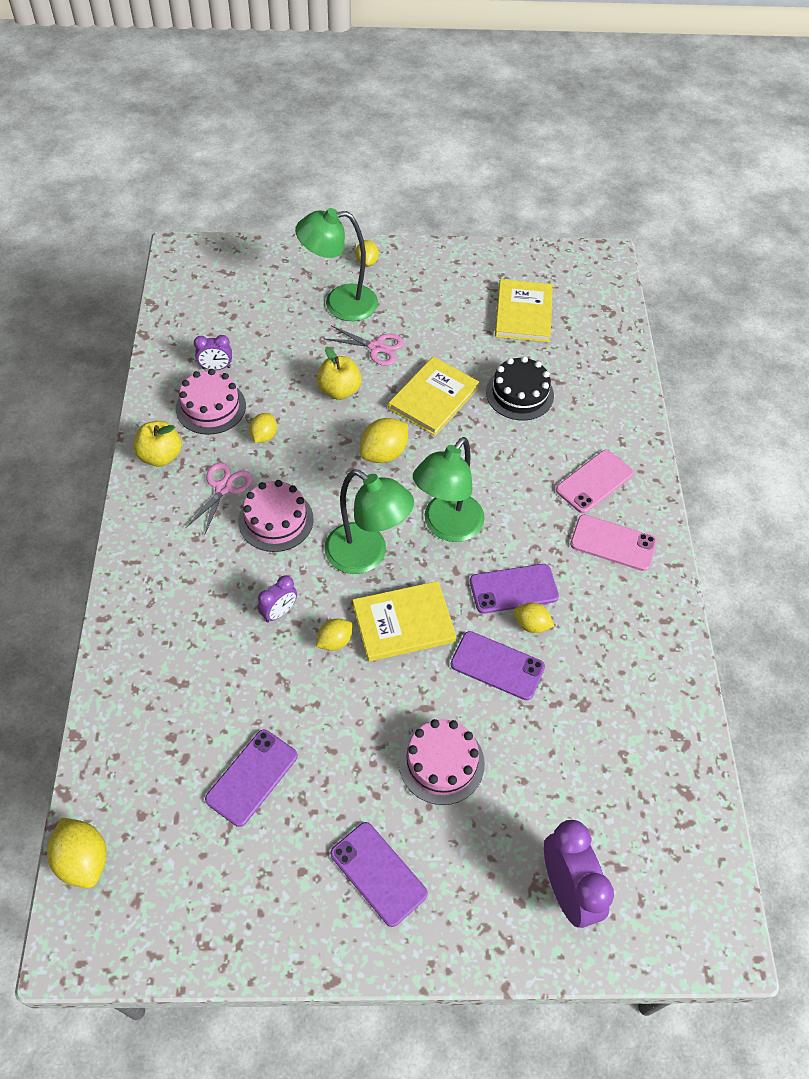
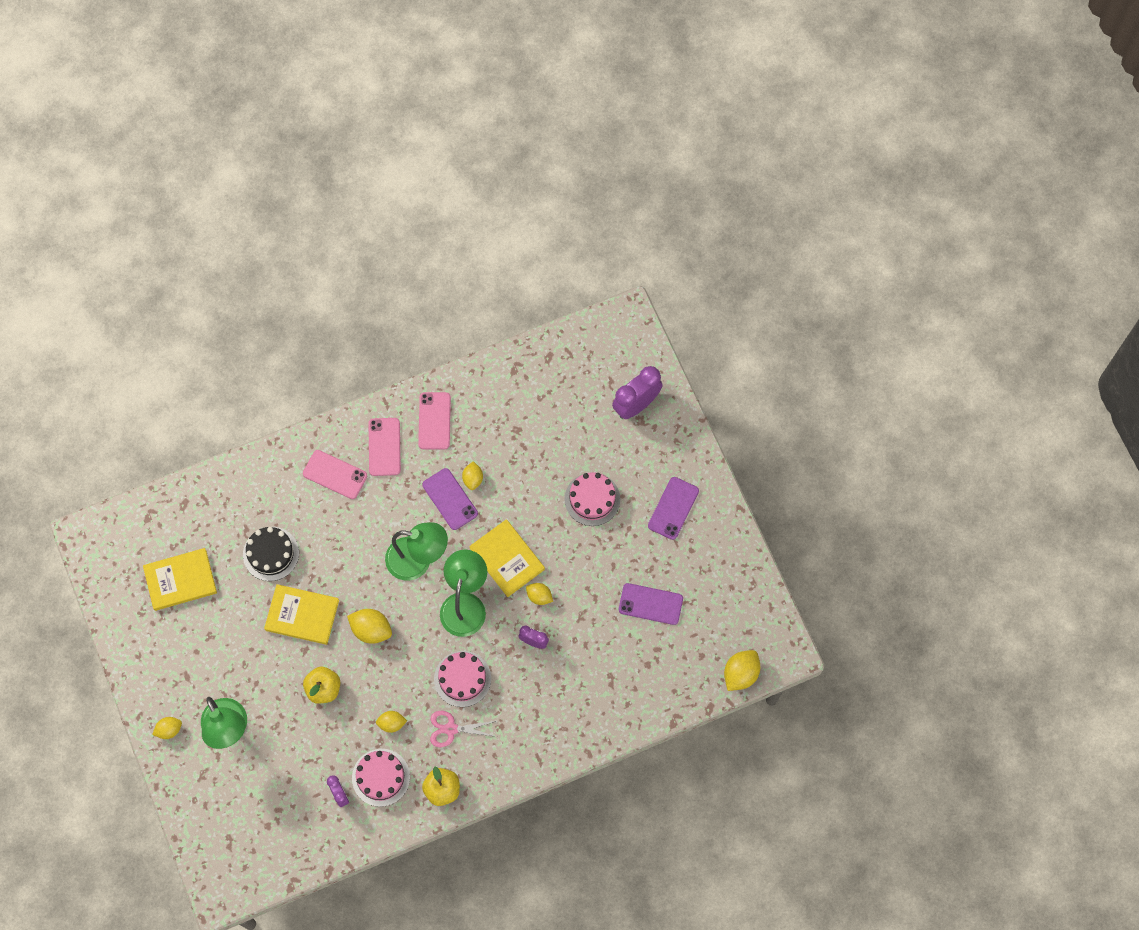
camera: 110 degrees left, 15 degrees up
(376, 348) = (266, 679): pink scissors -> none
(497, 666) = (512, 489): purple phone -> none
(631, 610) = (434, 421): none -> pink phone

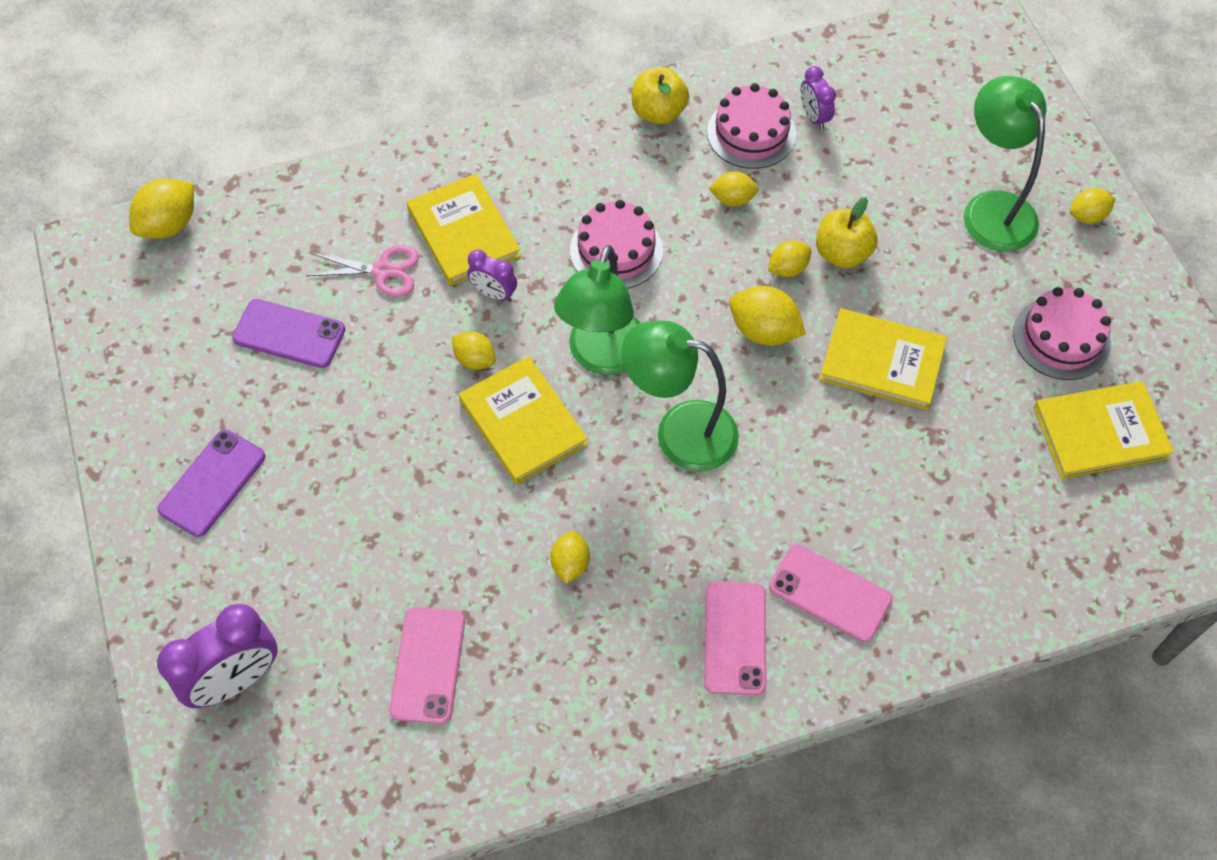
camera: 175 degrees left, 10 degrees down
(271, 554) = (942, 463): black cake -> none
(357, 674) = (787, 269): none -> yellow lemon
(434, 421) = (635, 681): pink phone -> pink phone (427, 665)
(450, 499) = (616, 531): purple phone -> none
(451, 729) = (640, 186): pink scissors -> pink scissors (383, 271)
(558, 684) = (463, 233): none -> yellow book
(592, 499) = (355, 510): pink cake -> pink cake (1061, 338)

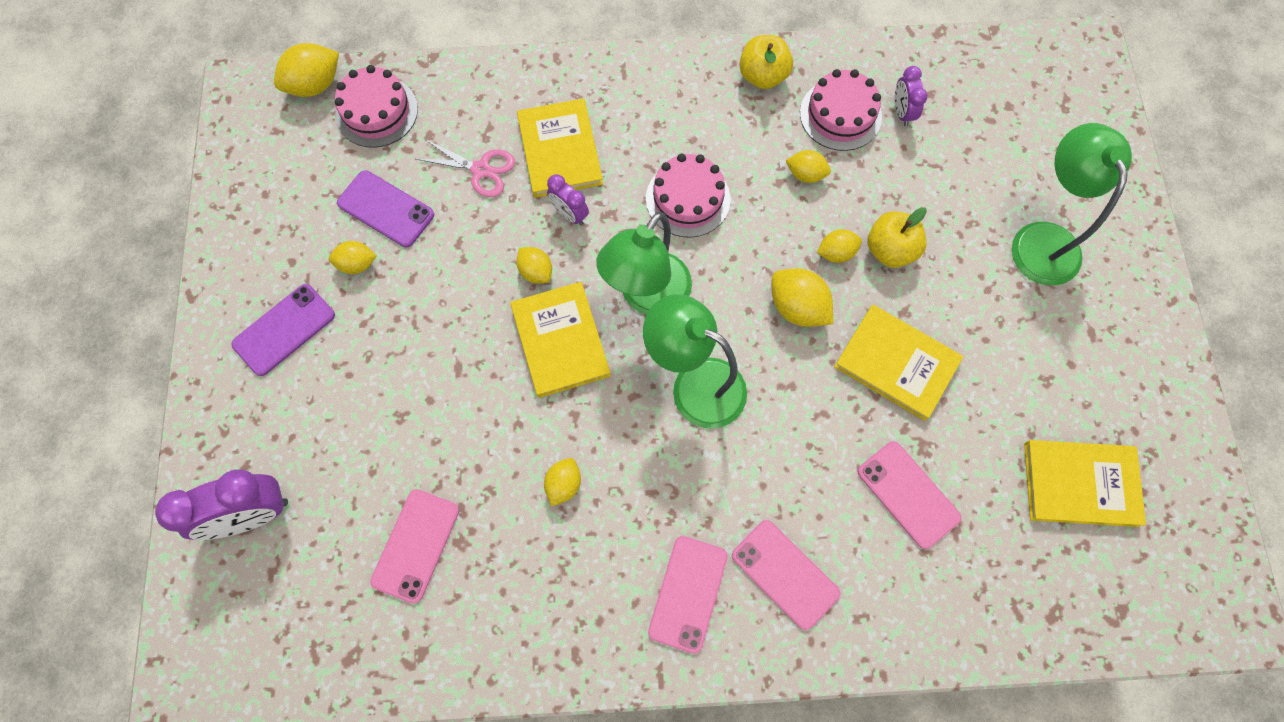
camera: 15 degrees right, 10 degrees up
(932, 484) = (908, 494): none -> pink phone
(1061, 338) = (1070, 382): pink cake -> pink cake (376, 111)
(1087, 216) = (1129, 268): yellow lemon -> yellow lemon (357, 264)

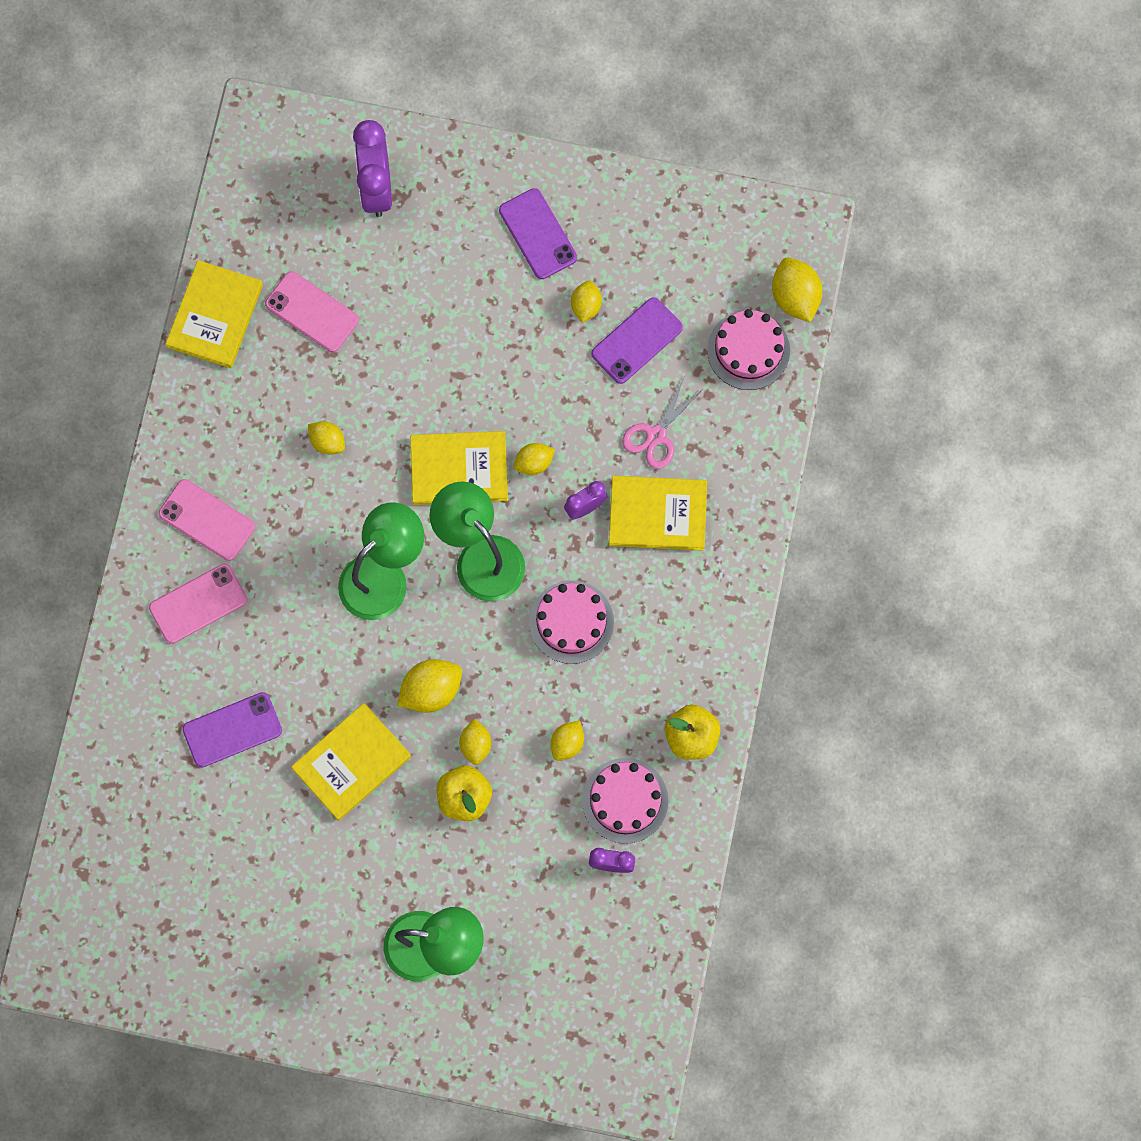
camera: 105 degrees right, 5 degrees up
(908, 494) = (232, 730): pink phone -> purple phone
(1080, 484) = (196, 884): yellow book -> yellow book (215, 316)

